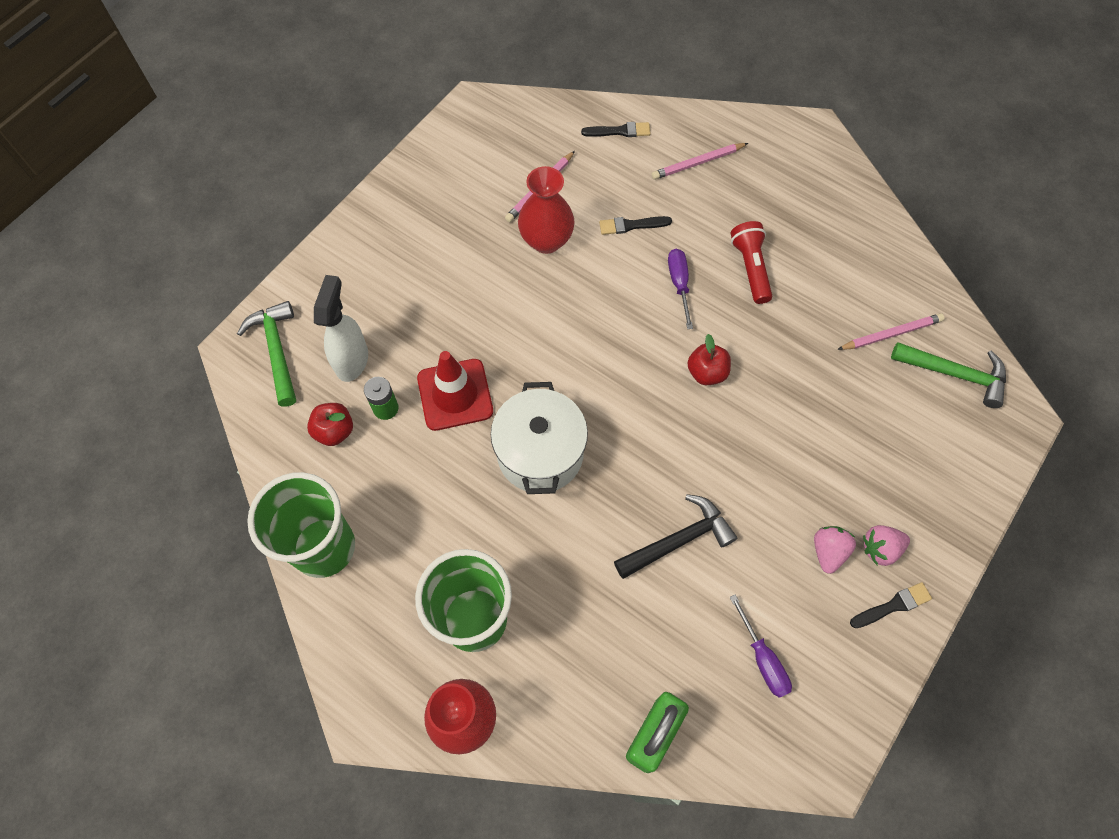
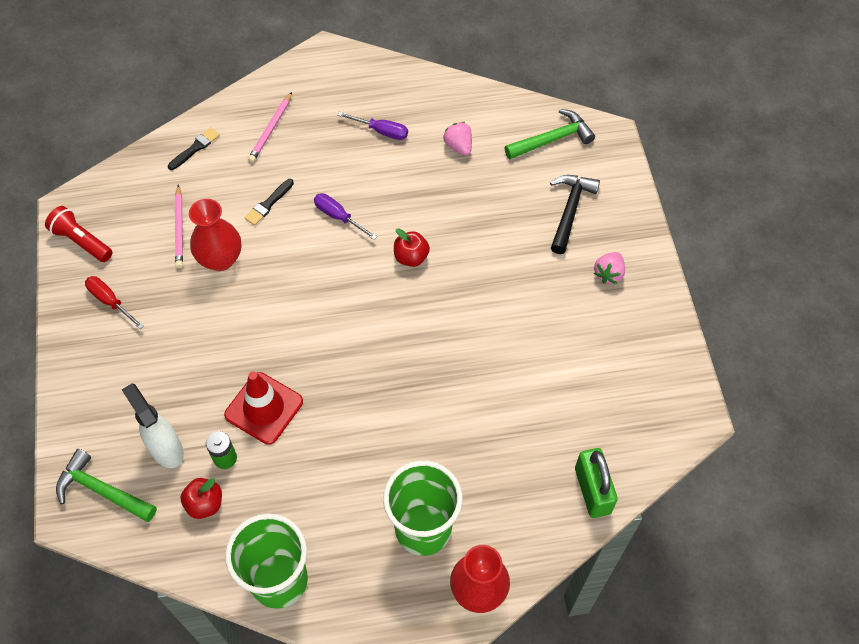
camera: 45 degrees left, 5 degrees down
(430, 205) = (110, 301): none -> red screwdriver
(540, 453) = (359, 395): white pot -> none
(678, 540) = (495, 370): black hammer -> black hammer (569, 211)
(750, 268) = (373, 171): red flashlight -> red flashlight (81, 241)
(763, 659) = (608, 392): purple screwdriver -> purple screwdriver (381, 131)
(828, 551) = (583, 300): pink strawberry -> pink strawberry (458, 146)
(891, 334) = (495, 144): pink pencil -> none
(893, 606) = (645, 299): black brush -> none

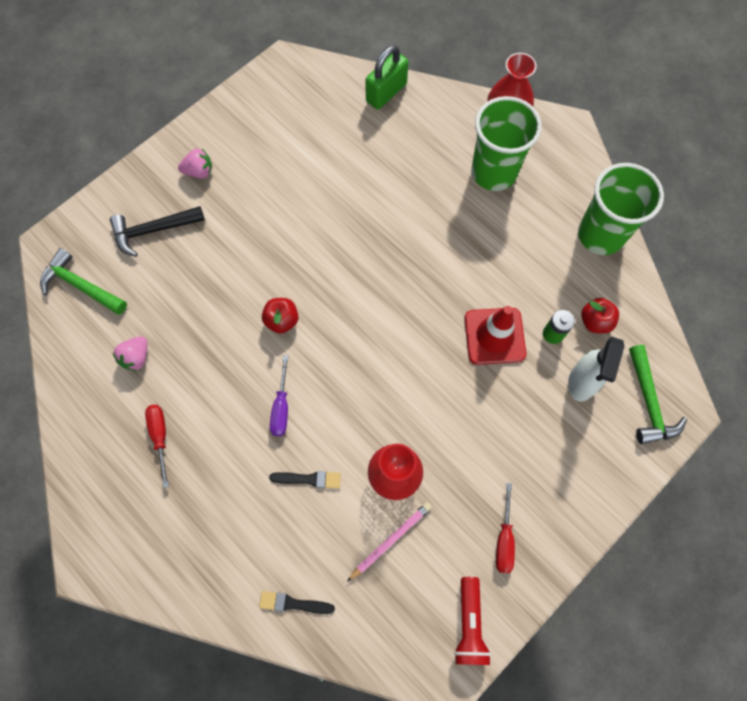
camera: 125 degrees left, 10 degrees up
(271, 130) = (223, 544): pink pencil -> none
(381, 131) = (160, 437): purple screwdriver -> red screwdriver

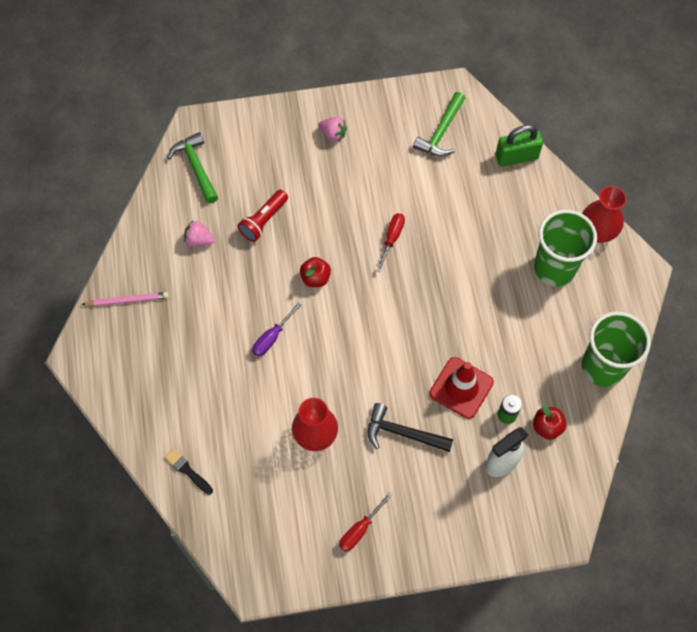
camera: 35 degrees right, 5 degrees down
(136, 357) = (199, 240): pink strawberry -> pink strawberry turned 45 degrees clockwise
(153, 230) = (271, 158): black hammer -> black hammer (403, 433)
(160, 437) = (178, 304): red screwdriver -> red screwdriver (392, 239)
(309, 479) = (256, 398): black brush -> none
(391, 540) = (281, 475): pink pencil -> pink pencil (128, 300)
(469, 624) = (293, 566): red flashlight -> red flashlight (264, 221)
(648, 402) = (541, 510): green hammer -> green hammer (441, 132)

